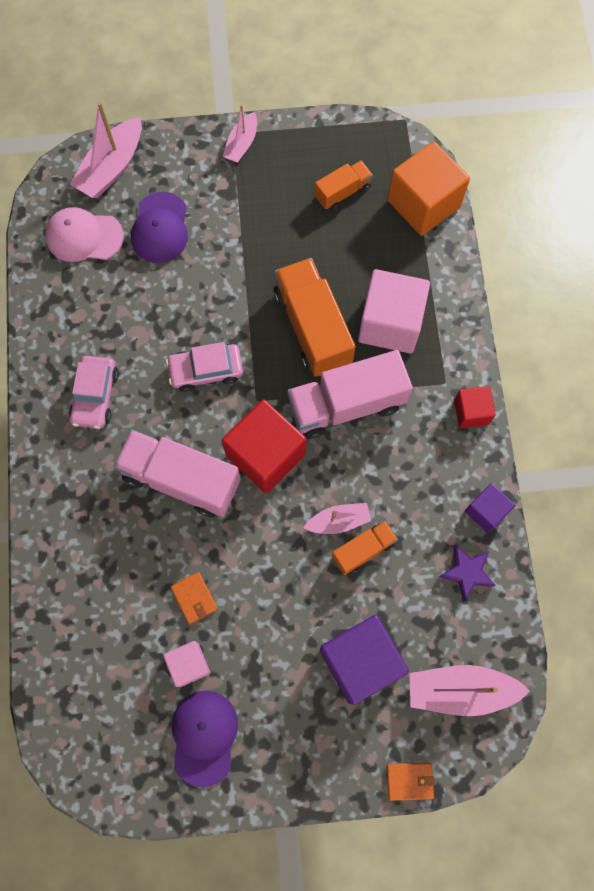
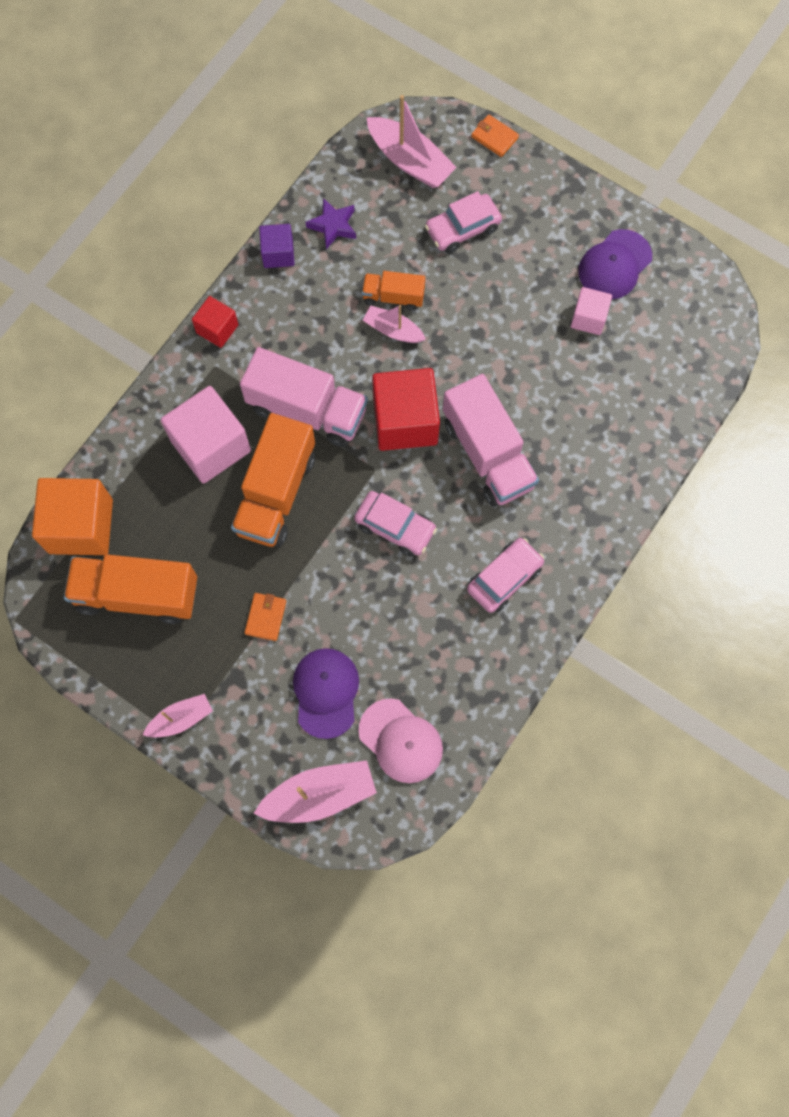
camera: 140 degrees left, 0 degrees up
(160, 228) = (326, 692): purple cap -> purple cap turned 45 degrees counterclockwise
(194, 598) = (548, 359): orange wallet -> orange wallet (266, 617)
(342, 192) = (137, 594): orange truck -> orange truck, size x1.87
(360, 661) = (462, 229): purple cube -> pink car

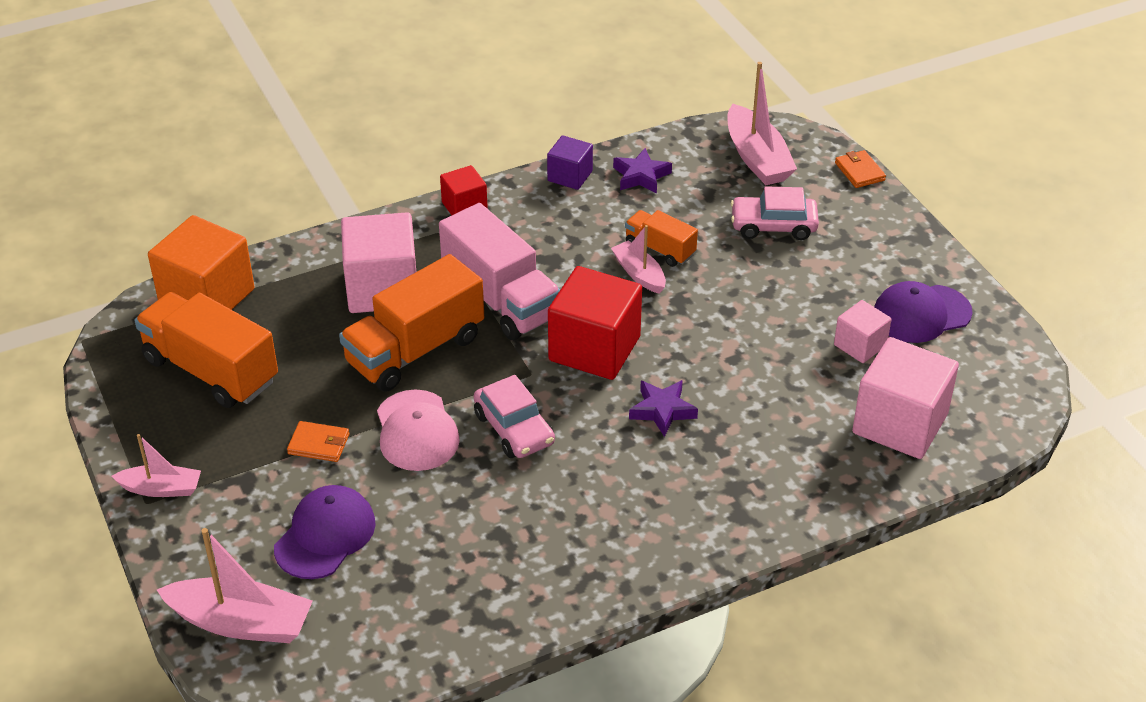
camera: 30 degrees right, 30 degrees down
(266, 617) = (318, 444): orange wallet -> orange wallet turned 60 degrees clockwise
(400, 741) = (368, 616): pink cap -> pink cap (416, 431)
(487, 454) = (662, 411): pink truck -> purple star
(504, 578) = (598, 524): pink car -> none
(653, 378) = (900, 423): none -> pink cube

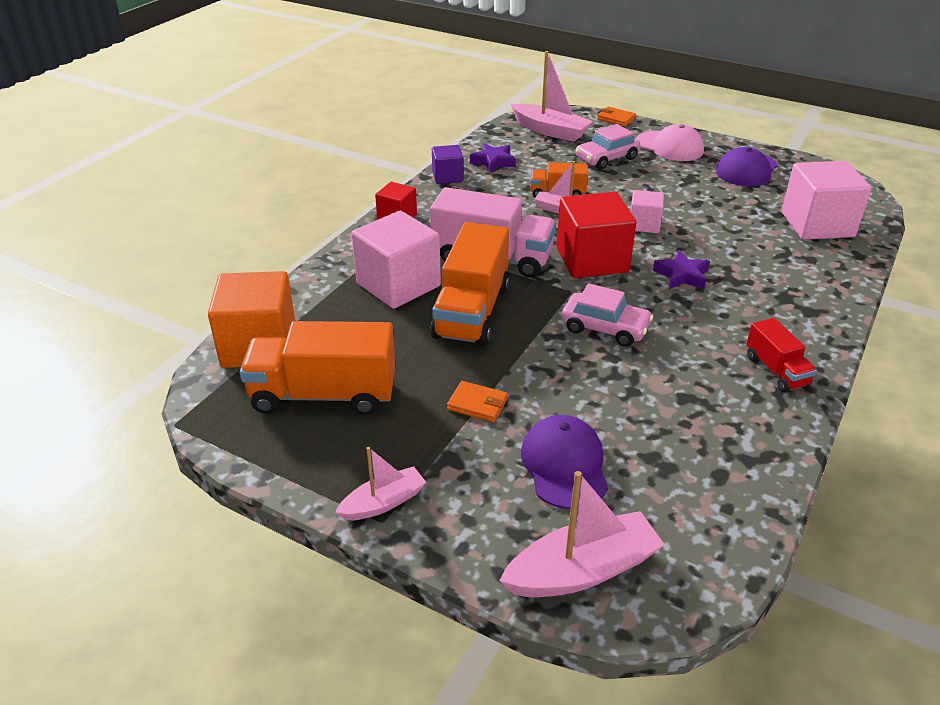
camera: 35 degrees left, 5 degrees down
(318, 444) = (477, 404): orange wallet -> orange wallet turned 45 degrees clockwise
(416, 431) = (540, 361): pink cap -> pink cap (669, 146)
(617, 555) = (776, 370): none -> red truck
(860, 345) = (739, 196): pink cube -> pink cube (644, 224)

